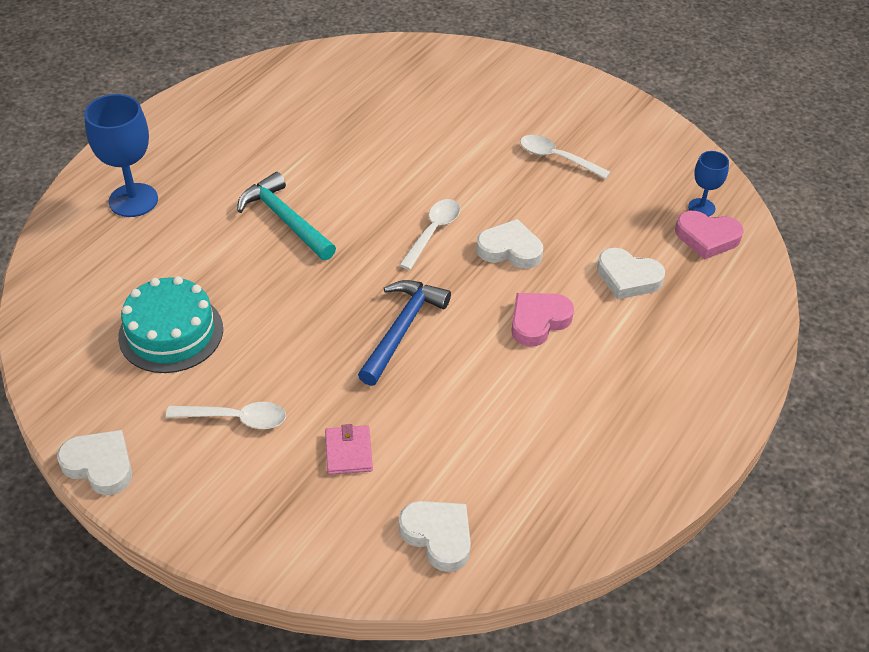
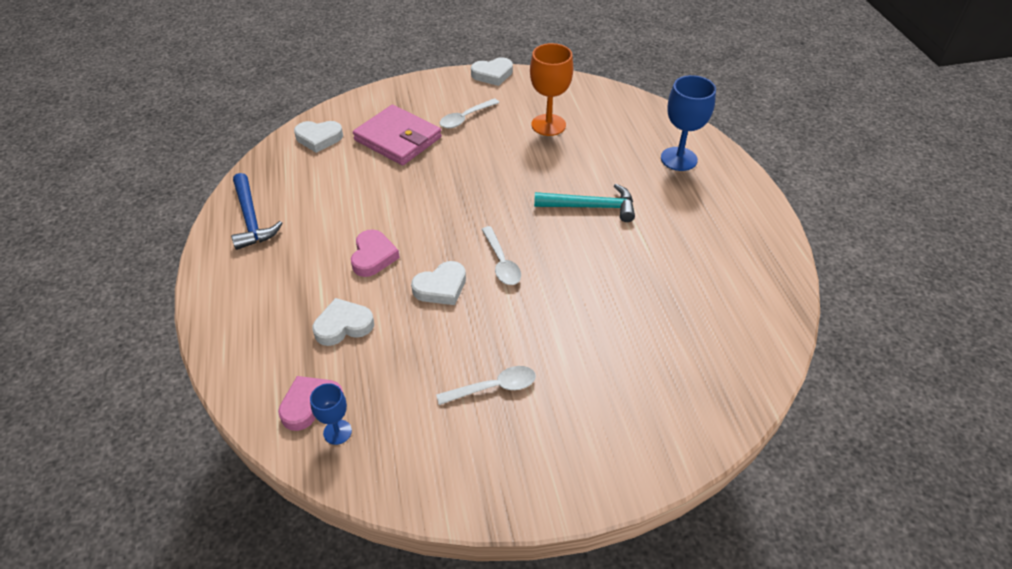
camera: 135 degrees right, 0 degrees up
(171, 333) = (548, 125): turquoise cake -> orange goblet
(348, 452) = (398, 139): pink wallet -> pink wallet, size x2.17
(402, 329) = (444, 200): blue hammer -> blue hammer (251, 219)

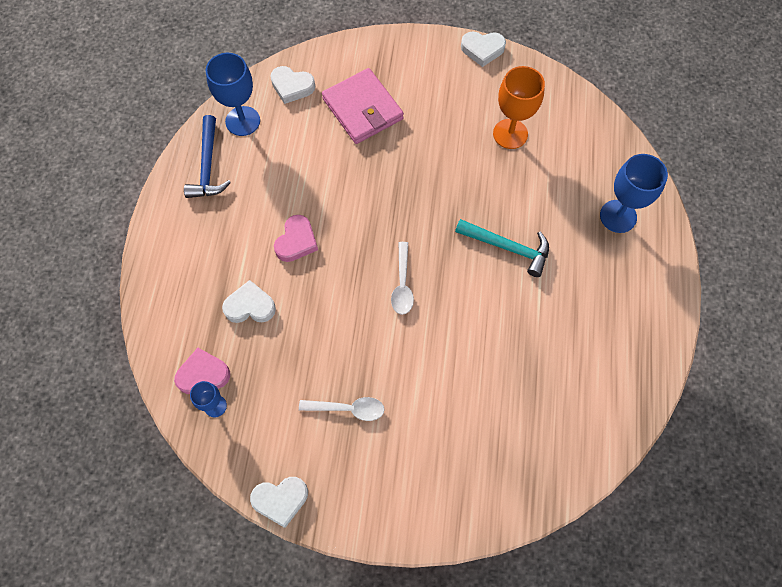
camera: 20 degrees right, 20 degrees up
(276, 175) = (242, 121): none -> blue goblet
(441, 287) = (342, 293): white heart -> white heart (280, 500)
(465, 118) = (434, 101): white spoon -> none

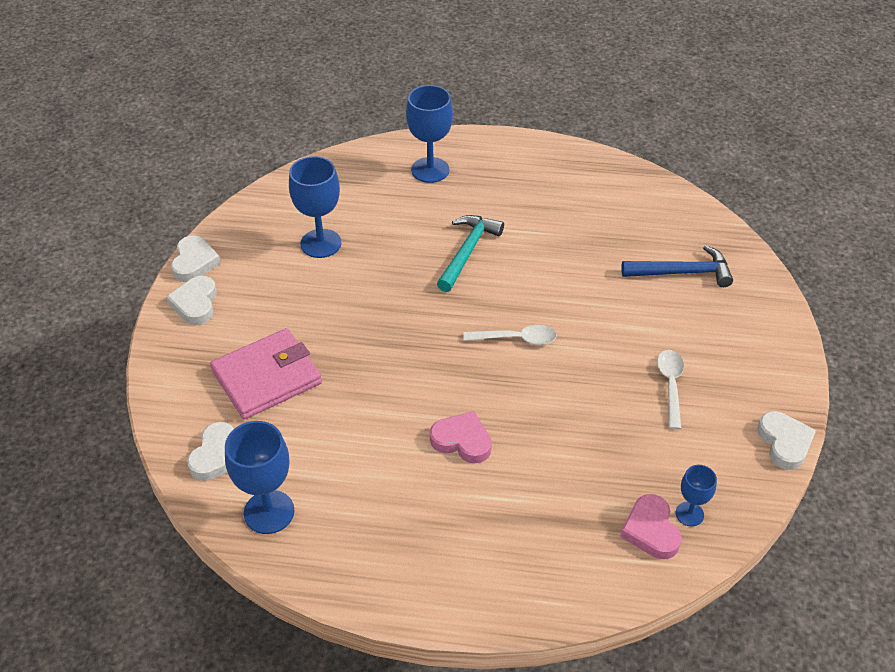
camera: 90 degrees left, 20 degrees down
(208, 166) = (342, 550): blue hammer -> blue hammer (682, 272)
(250, 306) = (554, 486): white heart -> white heart (195, 303)
(510, 134) = (321, 243): orange goblet -> blue goblet

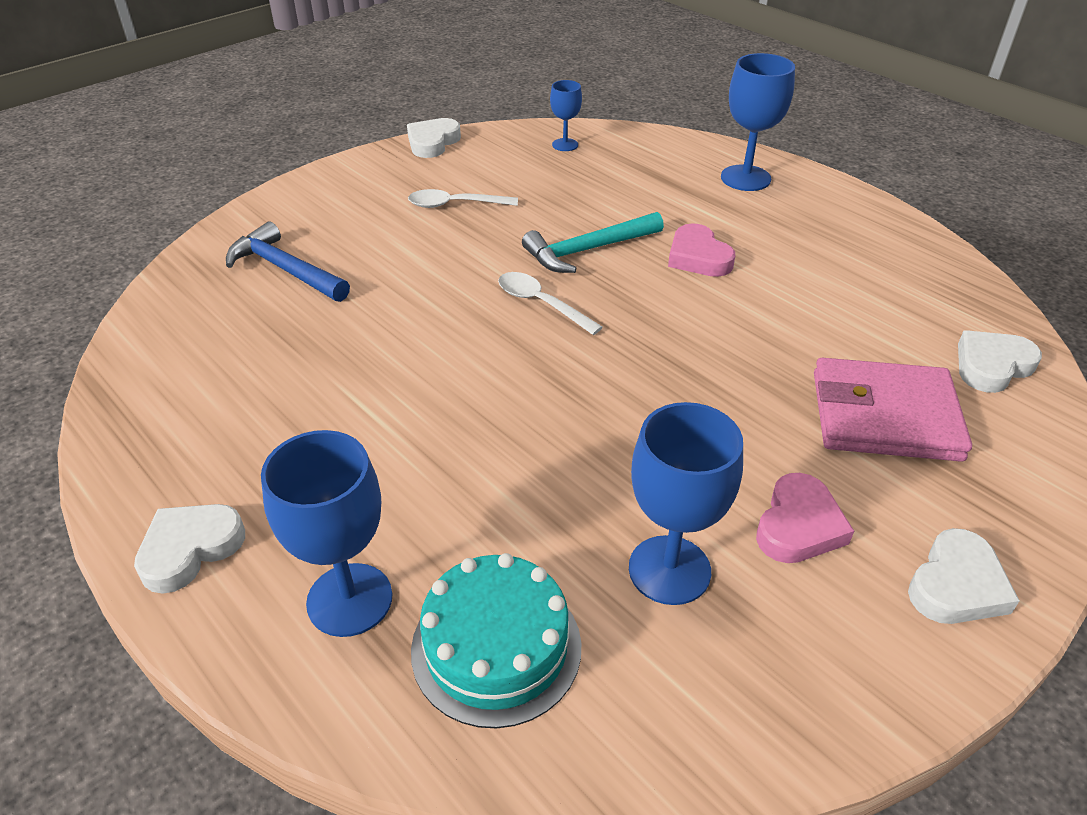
camera: 140 degrees left, 5 degrees down
(194, 262) = (930, 676): white heart -> white heart (190, 549)
(269, 512) = (948, 295): blue goblet -> blue goblet (745, 178)
(362, 186) = (496, 647): none -> turquoise cake
(467, 251) = (470, 424): turquoise hammer -> turquoise hammer (588, 250)
(651, 530) = (606, 150): pink heart -> pink heart (798, 525)
(670, 386) = (455, 205): white spoon -> white spoon turned 45 degrees clockwise

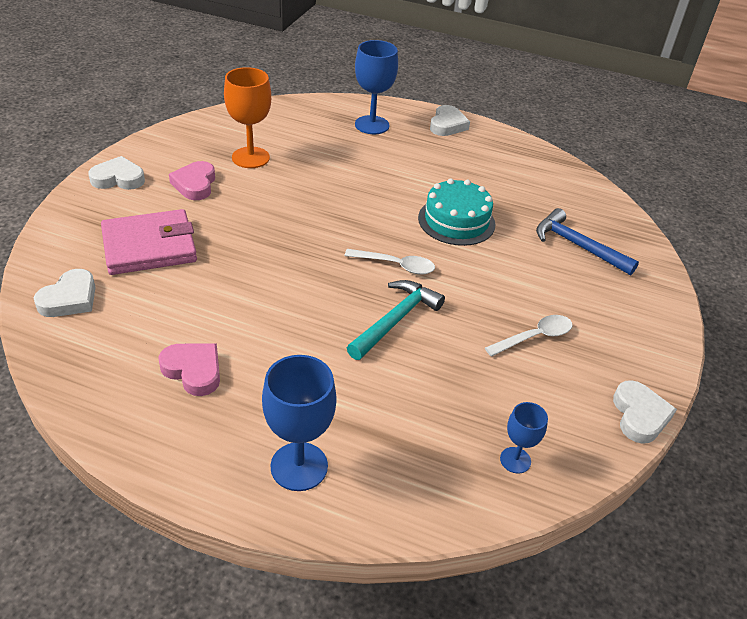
camera: 150 degrees right, 0 degrees up
(285, 269) = (577, 246): blue hammer -> blue hammer turned 150 degrees counterclockwise
(496, 647) = (307, 125): turquoise cake -> turquoise cake (456, 221)
(669, 570) = (250, 157): blue goblet -> orange goblet
(698, 257) = (306, 338): pink heart -> pink heart (193, 371)
(956, 585) = (118, 178): white heart -> white heart turned 75 degrees clockwise

